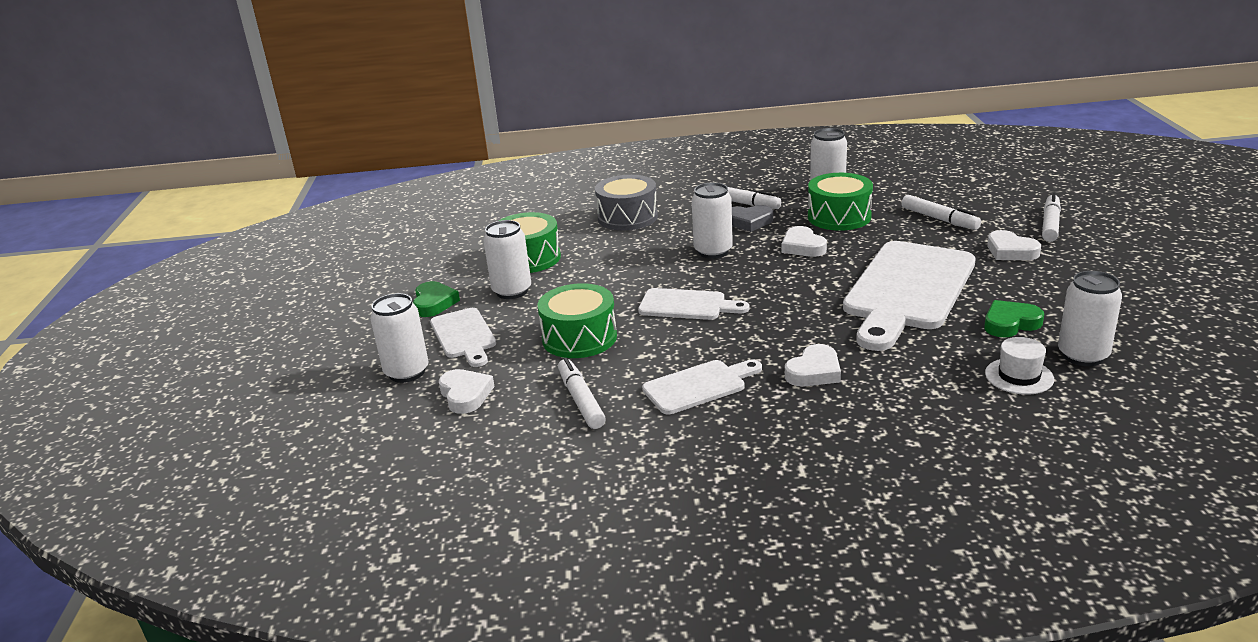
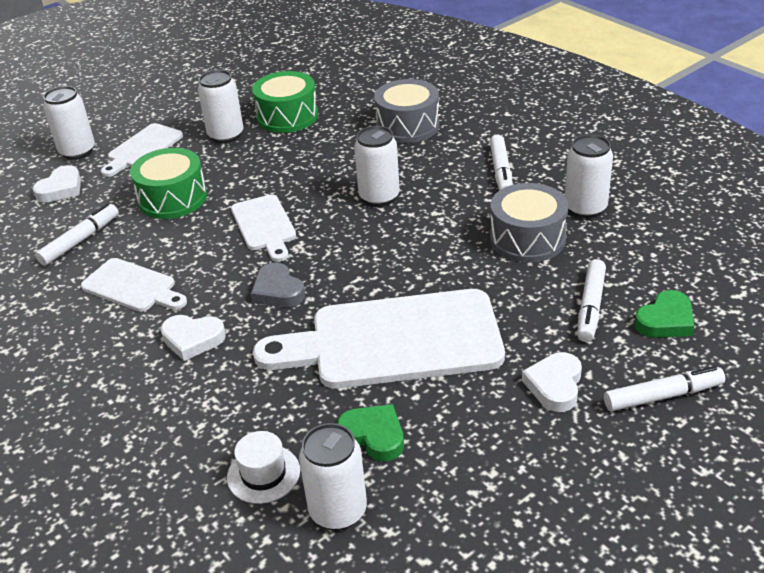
camera: 55 degrees right, 10 degrees up
(434, 303) = (183, 113): green heart -> green heart (665, 320)
(749, 222) = (462, 191): grey heart -> grey heart (278, 291)
(802, 246) = (435, 242): white heart -> none
(839, 217) = (527, 239): green drum -> grey drum

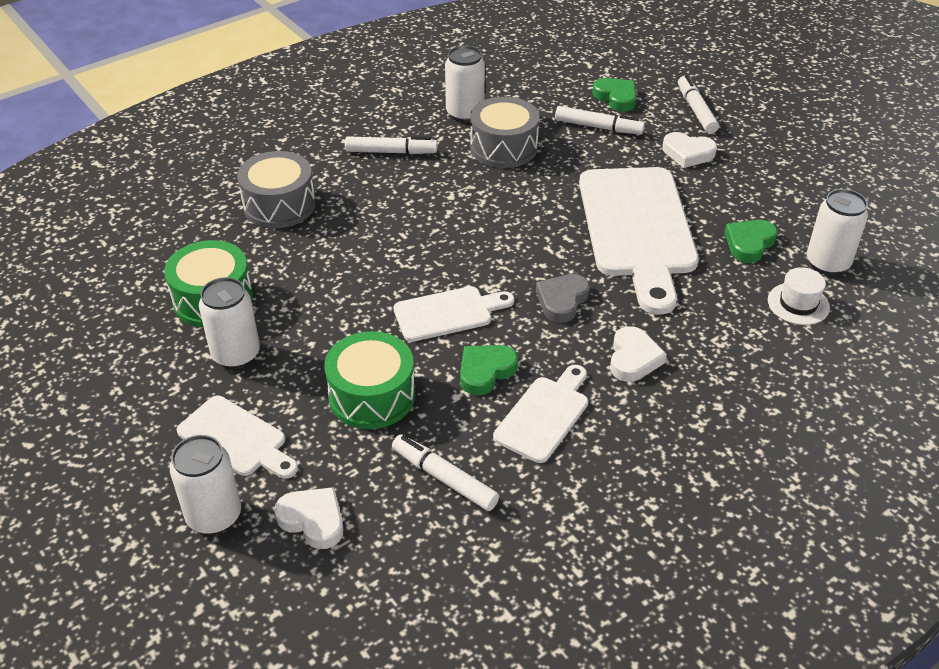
camera: 90 degrees left, 5 degrees up
(190, 251) = (485, 371): none -> green heart
(278, 291) = (562, 301): grey heart -> grey heart turned 150 degrees clockwise
(379, 197) = (415, 230): white can -> none

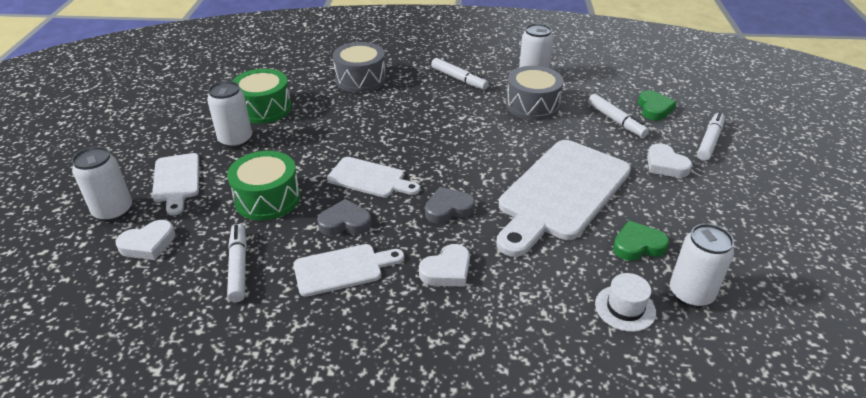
camera: 40 degrees right, 5 degrees down
(313, 520) = (148, 244): white heart -> white heart turned 75 degrees clockwise
(485, 371) = (345, 222): green heart -> grey heart

